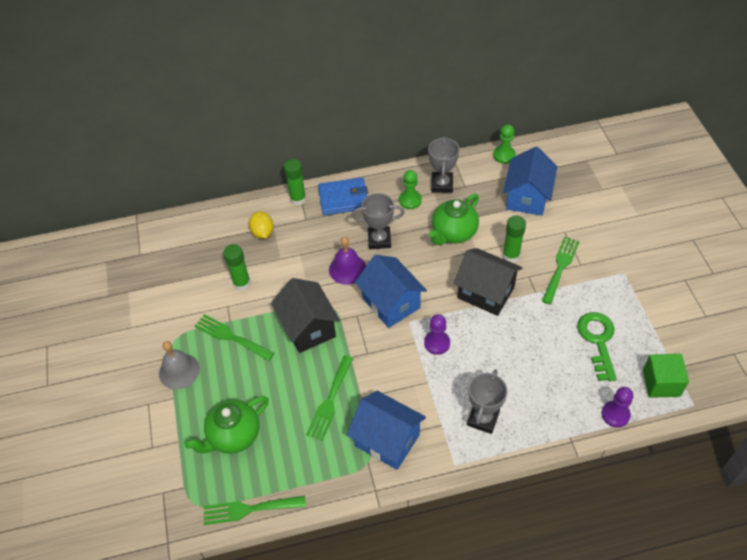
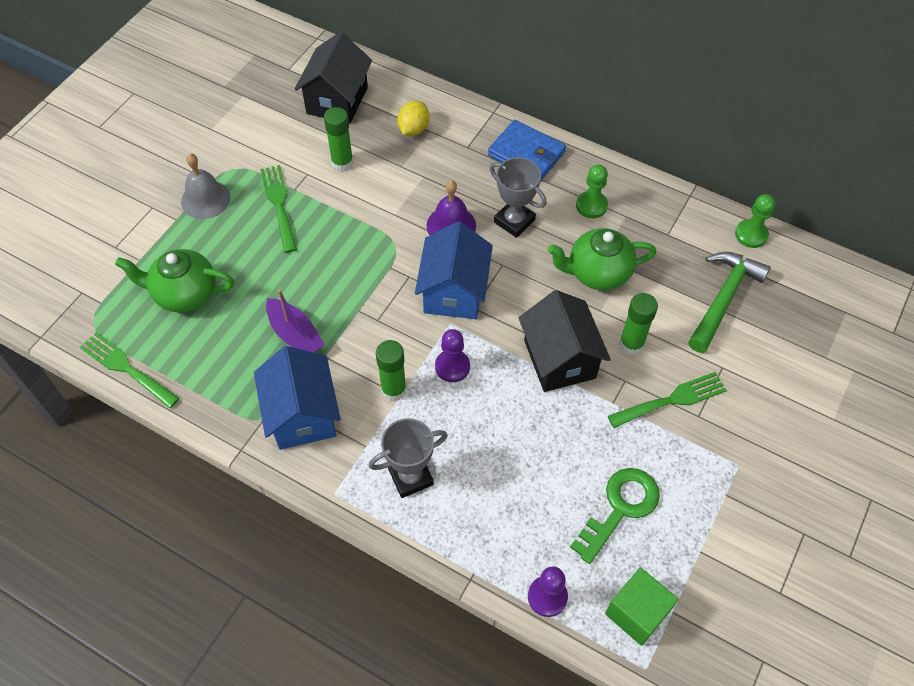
camera: 40 degrees right, 5 degrees up
(298, 199) = (482, 121): green glue stick -> green glue stick (393, 390)
(308, 328) = (352, 251): black house -> black house (337, 100)
(330, 401) = (295, 334): green fork -> purple boat
(442, 184) = (644, 214): grey trophy -> none
(527, 197) = (723, 298): blue house -> green hammer

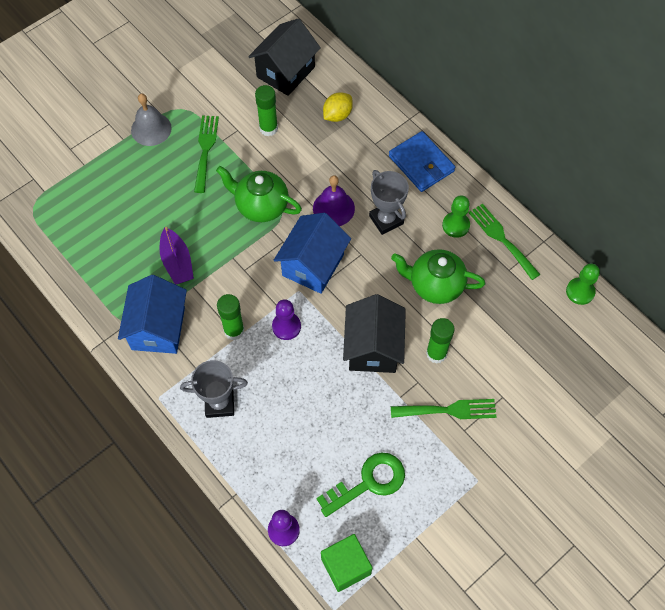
camera: 20 degrees right, 5 degrees up
(126, 368) = (44, 250): green fork -> green fork (501, 239)
(185, 294) = (107, 203): green teapot -> green teapot (261, 206)
(723, 298) = (530, 339): green hammer -> none

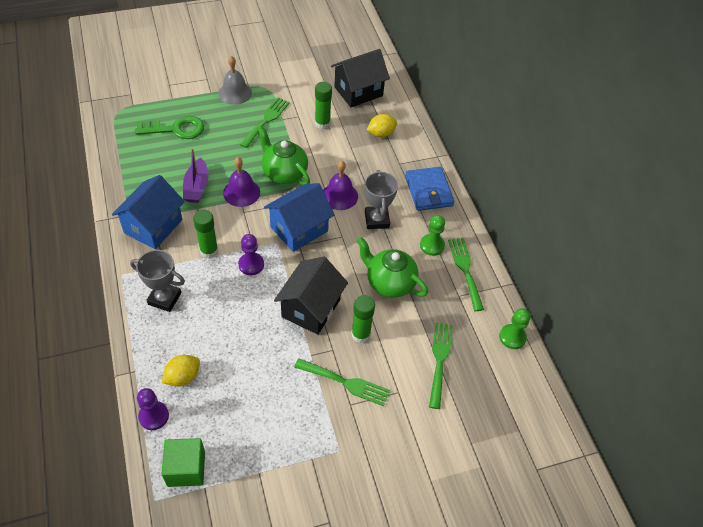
camera: 20 degrees right, 10 degrees down
(229, 248) = (241, 192): none -> purple bell
(288, 477) = (183, 377): none -> yellow lemon
(368, 482) = (245, 410): green key -> green key (176, 129)
(524, 346) = (439, 360): none -> green fork

